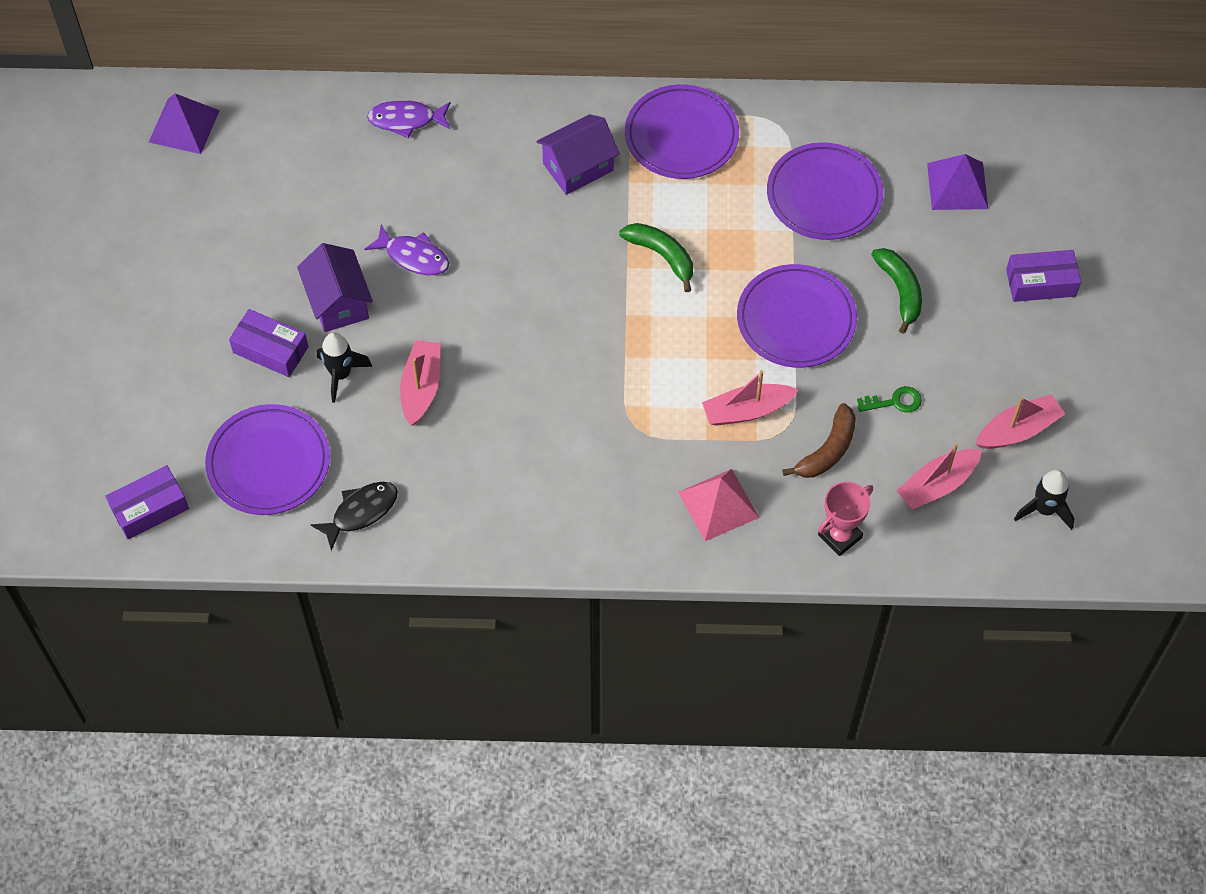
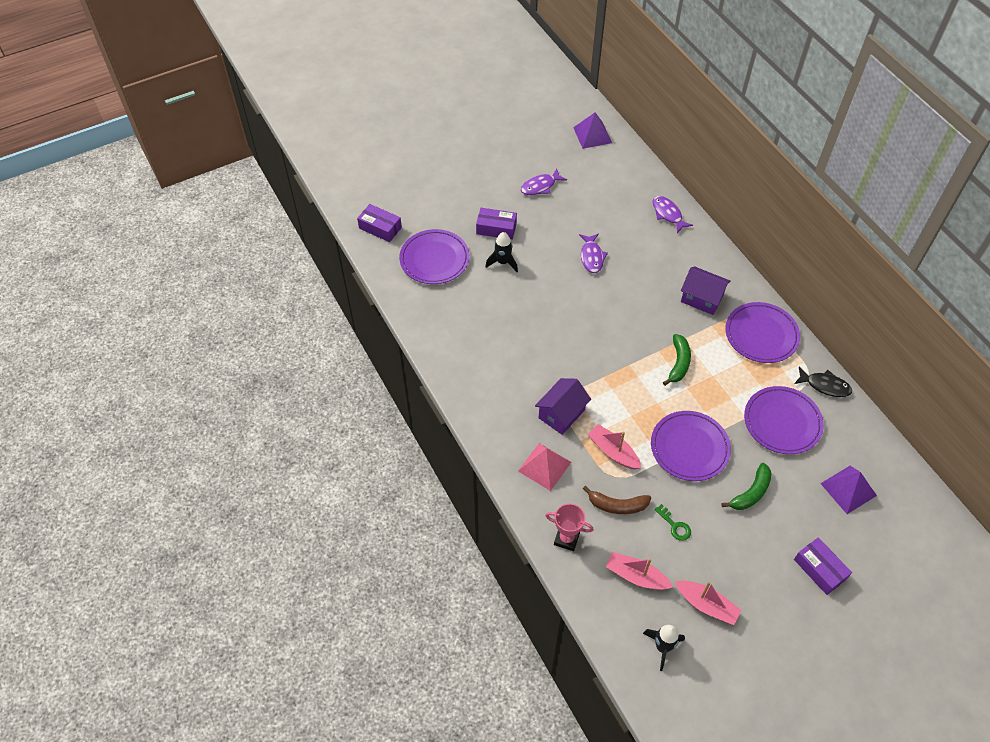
camera: 60 degrees right, 5 degrees down
(233, 248) = (540, 186): none -> purple fish
(270, 350) = (496, 228): purple box -> purple box turned 75 degrees counterclockwise
(338, 302) = (542, 241): purple house -> purple house (561, 414)
(360, 512) = (432, 309): black fish -> black fish (825, 385)
(421, 387) = (519, 298): pink boat -> none

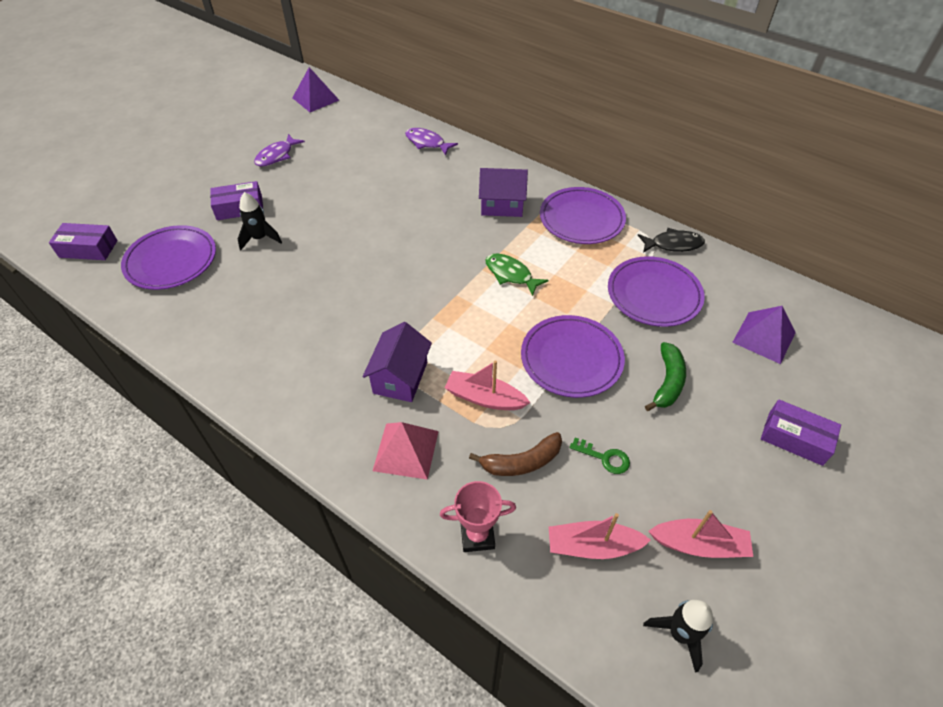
camera: 25 degrees left, 5 degrees down
(592, 257) = (363, 203): purple fish -> none
(678, 363) = (511, 274): green banana -> green fish

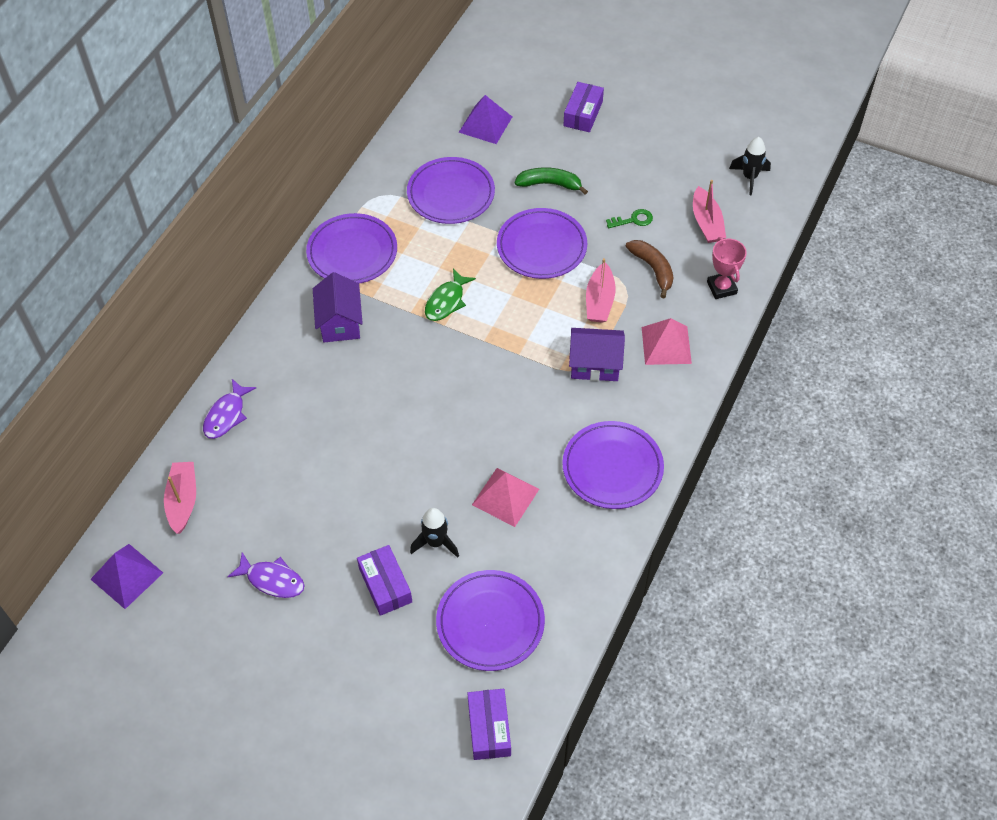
camera: 100 degrees left, 5 degrees up
(272, 368) = (612, 468): none -> purple plate
(280, 286) = (505, 497): none -> pink pyramid
(604, 457) = (633, 220): green key -> green key turned 60 degrees clockwise
(673, 244) = (379, 181): black fish -> none
(699, 544) = (686, 167): pink boat -> pink boat (183, 501)

